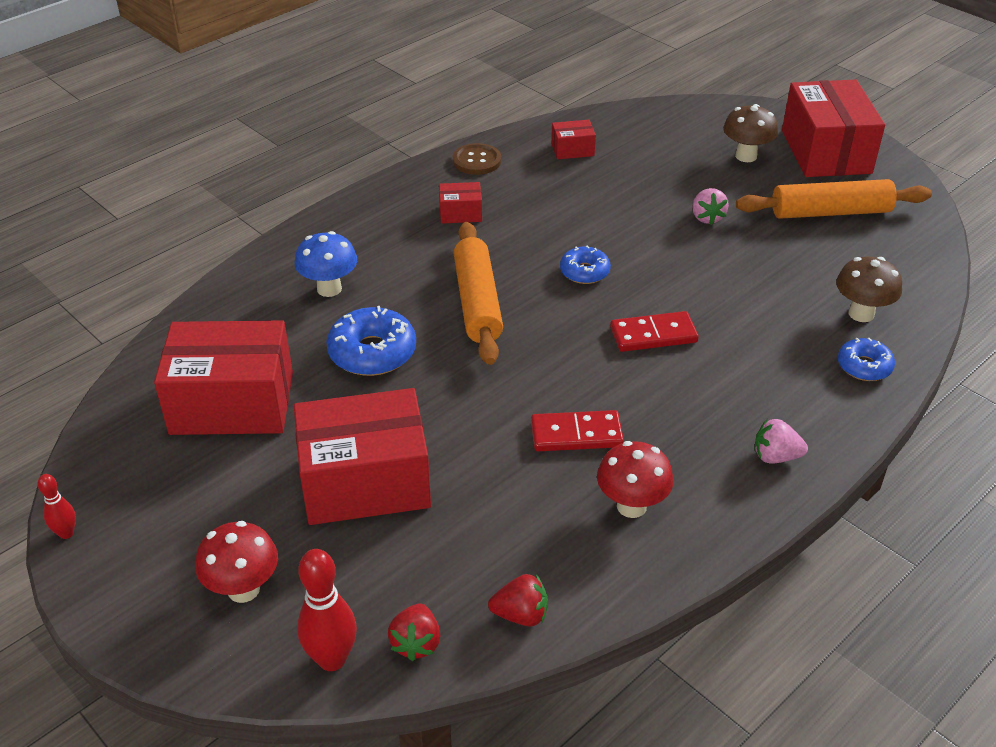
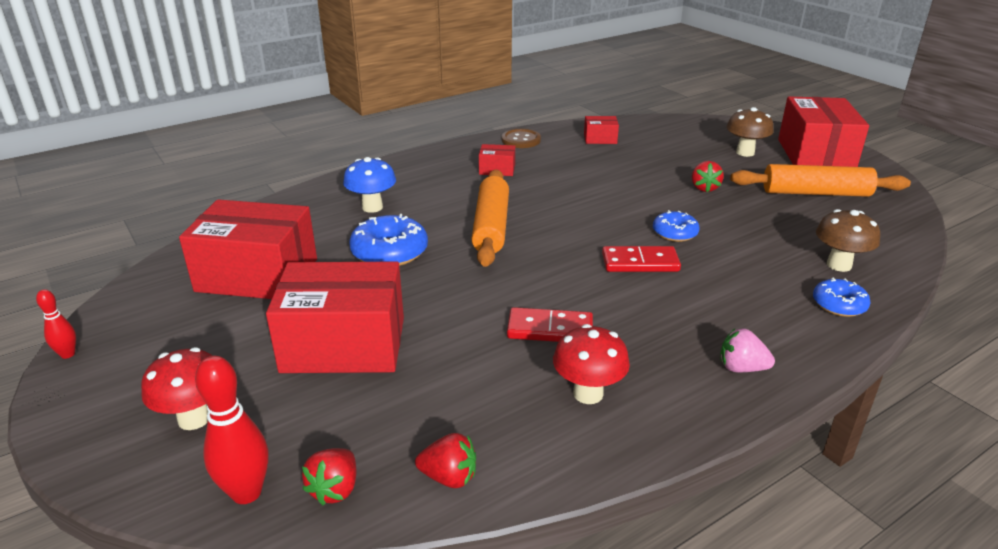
camera: 10 degrees right, 10 degrees down
(584, 272) = (589, 214): blue donut -> blue donut (674, 233)
(707, 217) = (704, 188): pink strawberry -> red strawberry

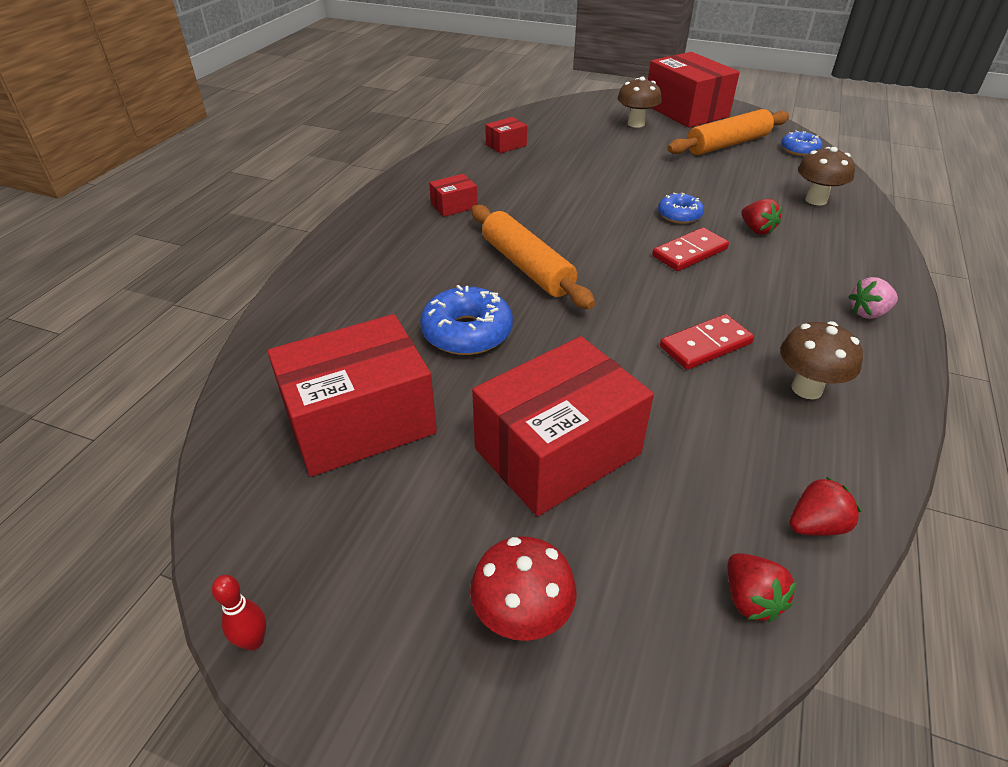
camera: 35 degrees left, 10 degrees up
(246, 493) = (683, 659): red bowling pin -> none
(372, 207) = (382, 291): blue mushroom -> none
(521, 140) = (435, 167): brown button -> none
(588, 393) = (806, 389): red mushroom -> brown mushroom
(704, 188) = (648, 166): red strawberry -> red strawberry (756, 230)
(839, 305) = (856, 233): blue donut -> blue donut (799, 150)

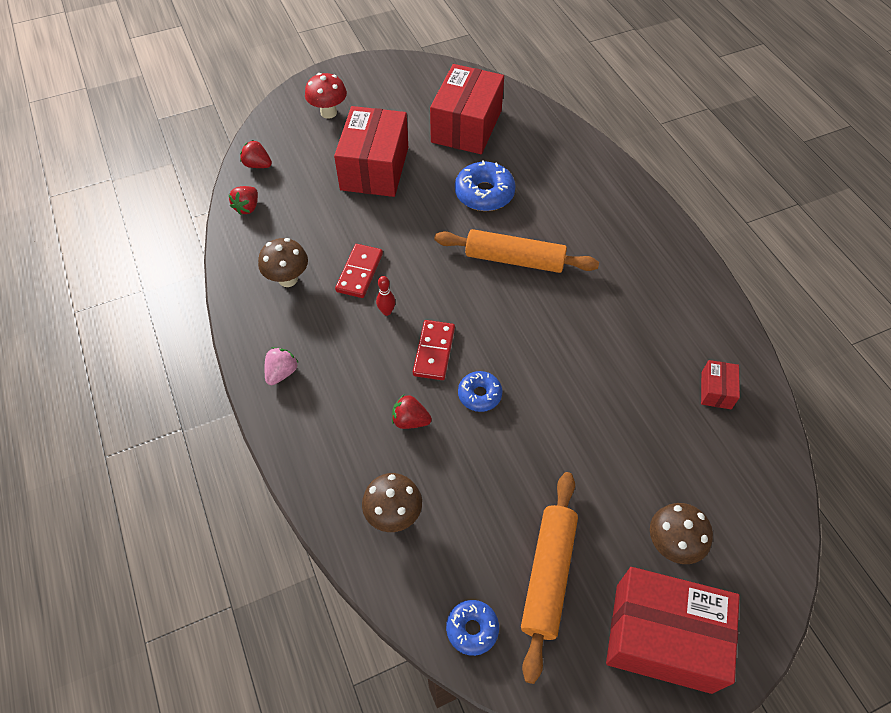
camera: 135 degrees right, 15 degrees up
(253, 641) = (400, 60): red bowling pin -> red bowling pin (387, 311)
(454, 206) = (632, 279): red box -> none

